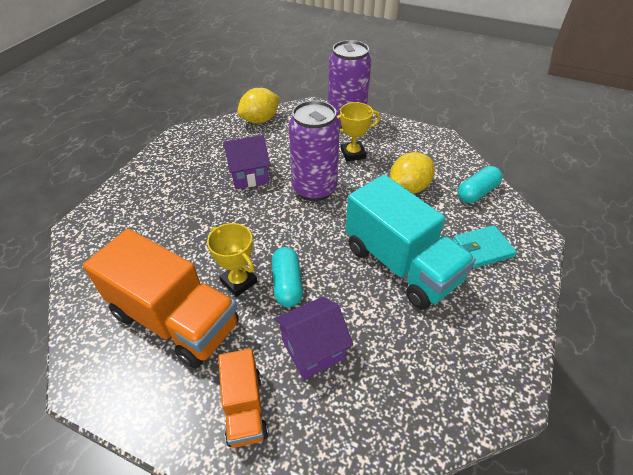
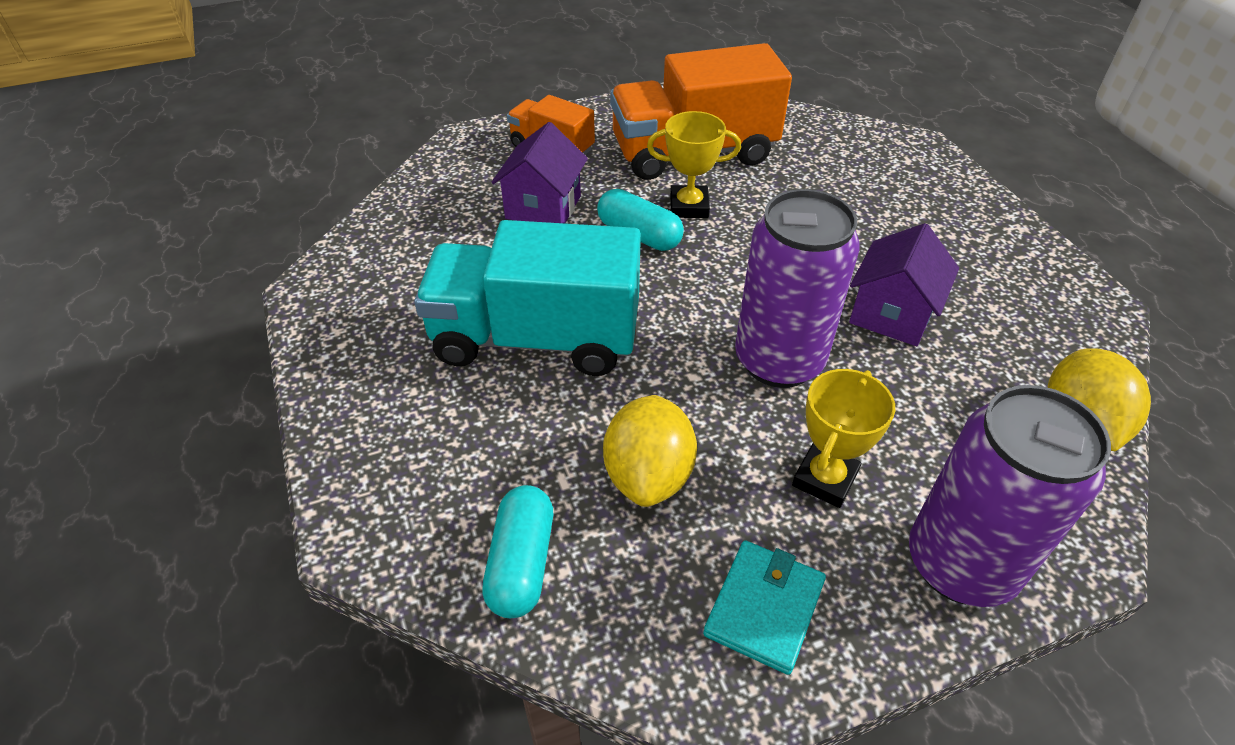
camera: 135 degrees right, 0 degrees up
(482, 248) = (437, 442): turquoise wallet -> turquoise wallet (764, 608)

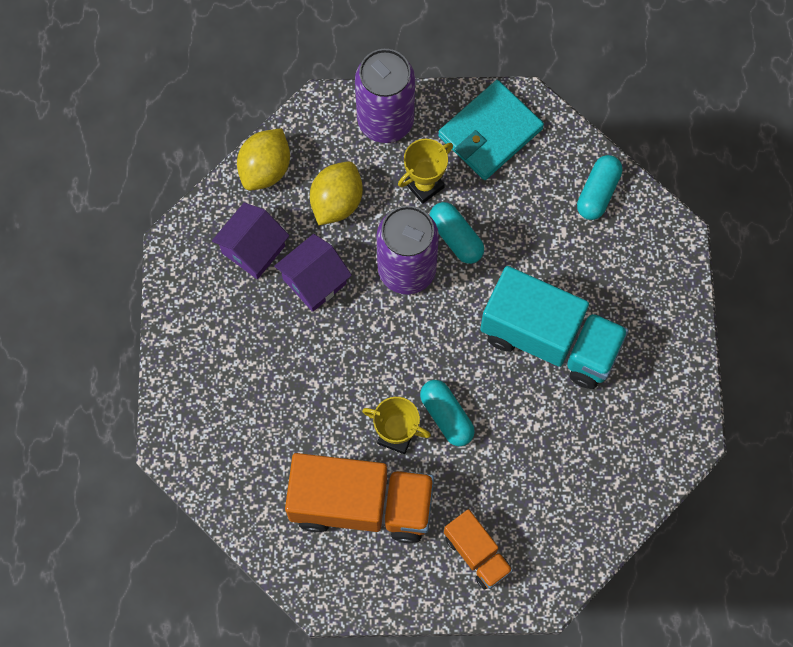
camera: 160 degrees left, 25 degrees up
(543, 207) = (507, 474): purple house -> purple house (253, 249)
(648, 475) = (517, 219): yellow lemon -> yellow lemon (336, 202)
(731, 421) = (456, 237): none -> turquoise capsule
(764, 608) = (490, 132): turquoise wallet -> turquoise wallet, size x1.55

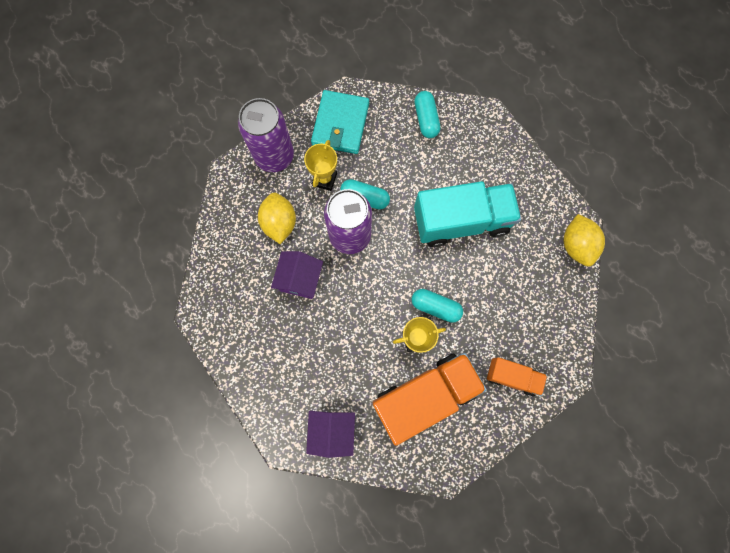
camera: 35 degrees left, 5 degrees up
(253, 249) = (249, 285): purple house -> purple house (332, 430)
(265, 169) = (222, 231): yellow lemon -> yellow lemon (576, 245)

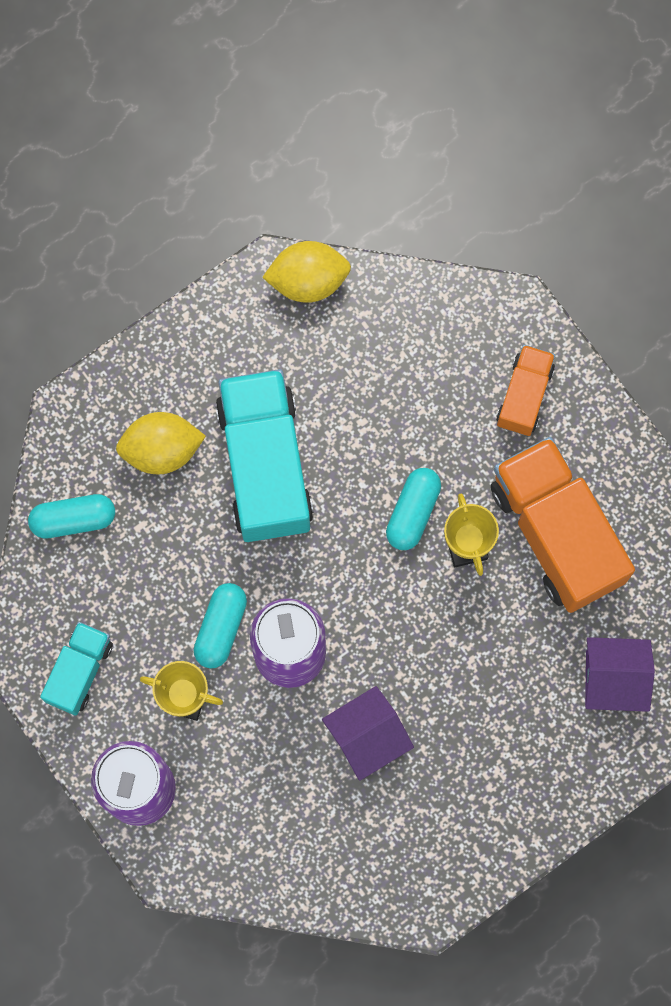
camera: 90 degrees left, 0 degrees up
(279, 223) = (266, 776): yellow lemon -> yellow lemon (162, 450)
(300, 279) = (367, 737): purple house -> purple house turned 45 degrees counterclockwise
(340, 124) = (79, 671): turquoise wallet -> turquoise truck

